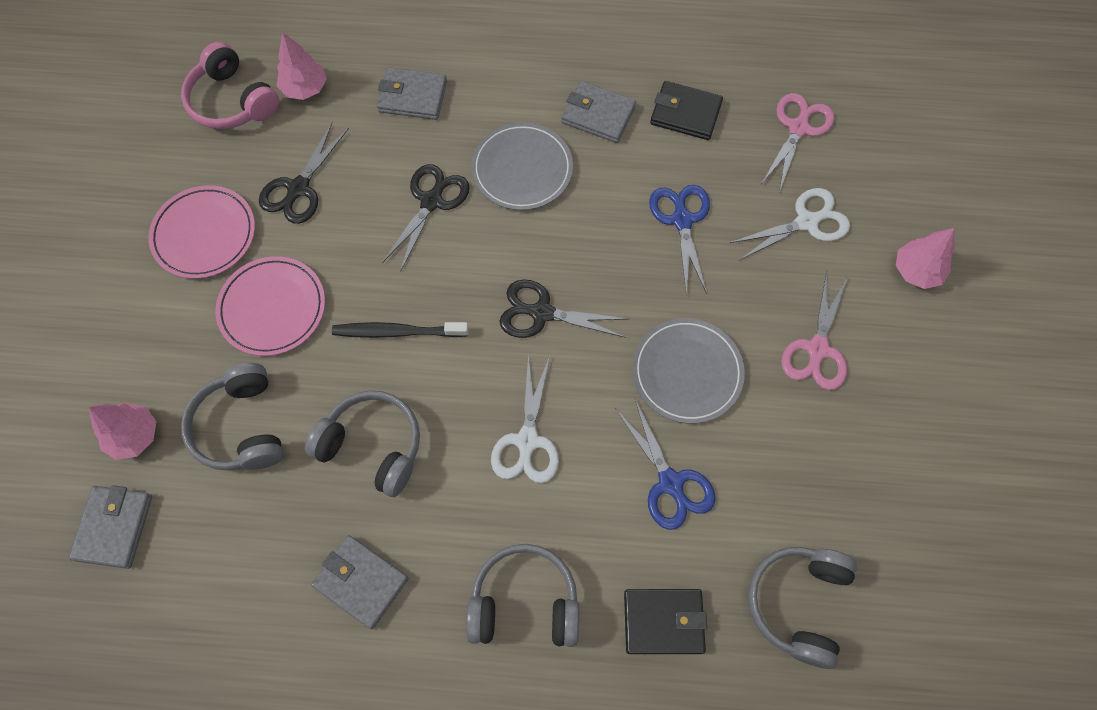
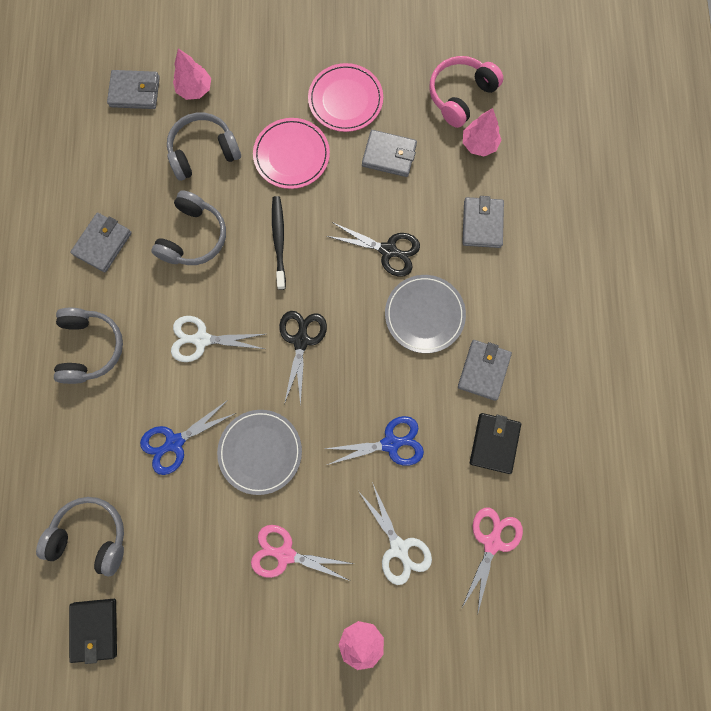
camera: 85 degrees right, 10 degrees up
(298, 189) = (389, 155): black scissors -> grey wallet
(663, 621) = (79, 441): black wallet -> black wallet (95, 629)
(798, 128) = (492, 542): pink scissors -> pink scissors turned 90 degrees counterclockwise

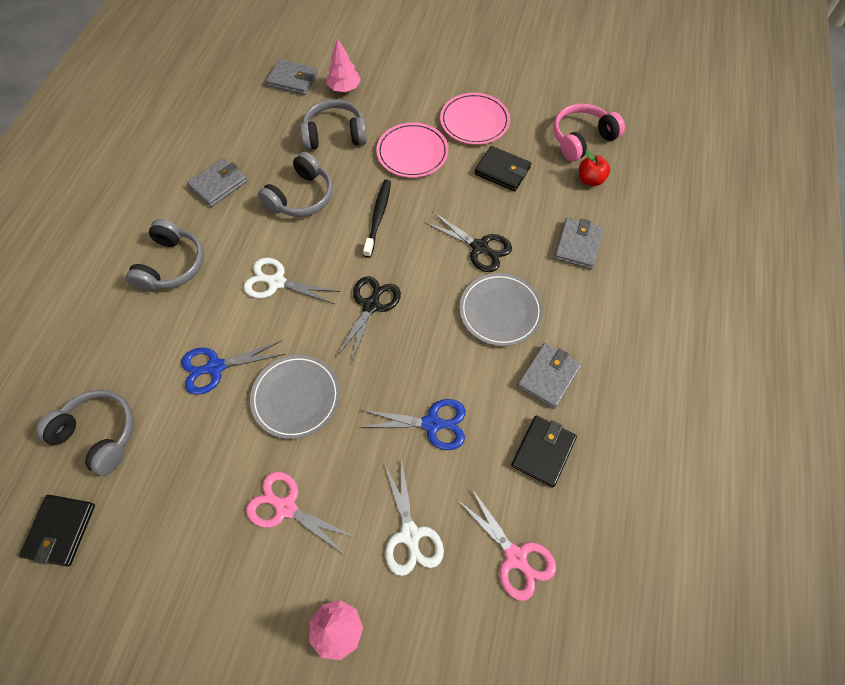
camera: 15 degrees right, 15 degrees down
(389, 155) = (502, 171): grey wallet -> black wallet
(479, 144) = (590, 180): pink tree -> red apple
(492, 542) = (516, 557): pink scissors -> pink scissors turned 105 degrees clockwise

